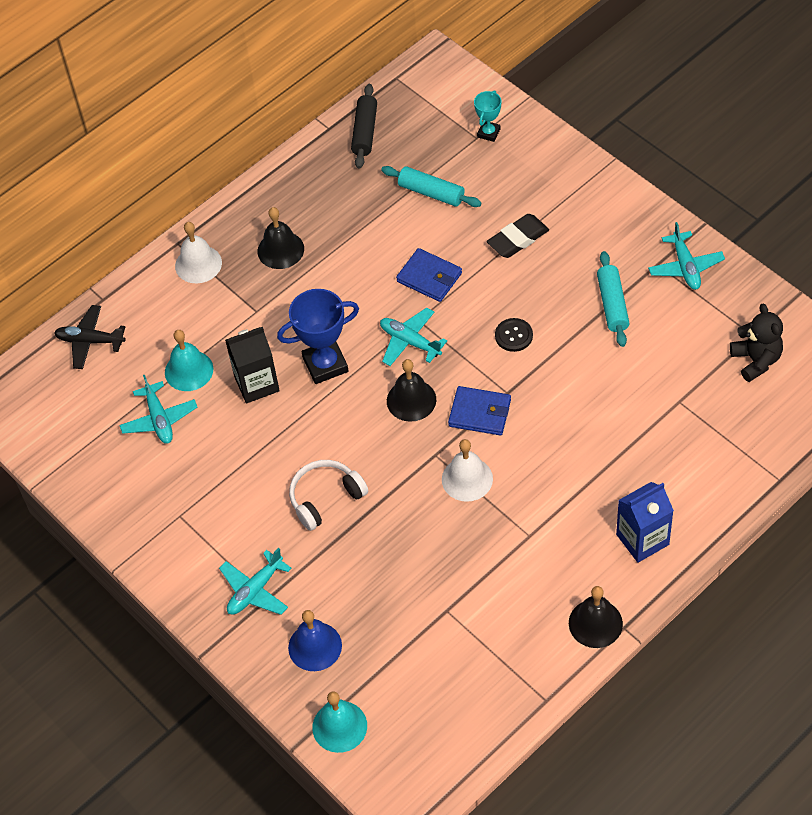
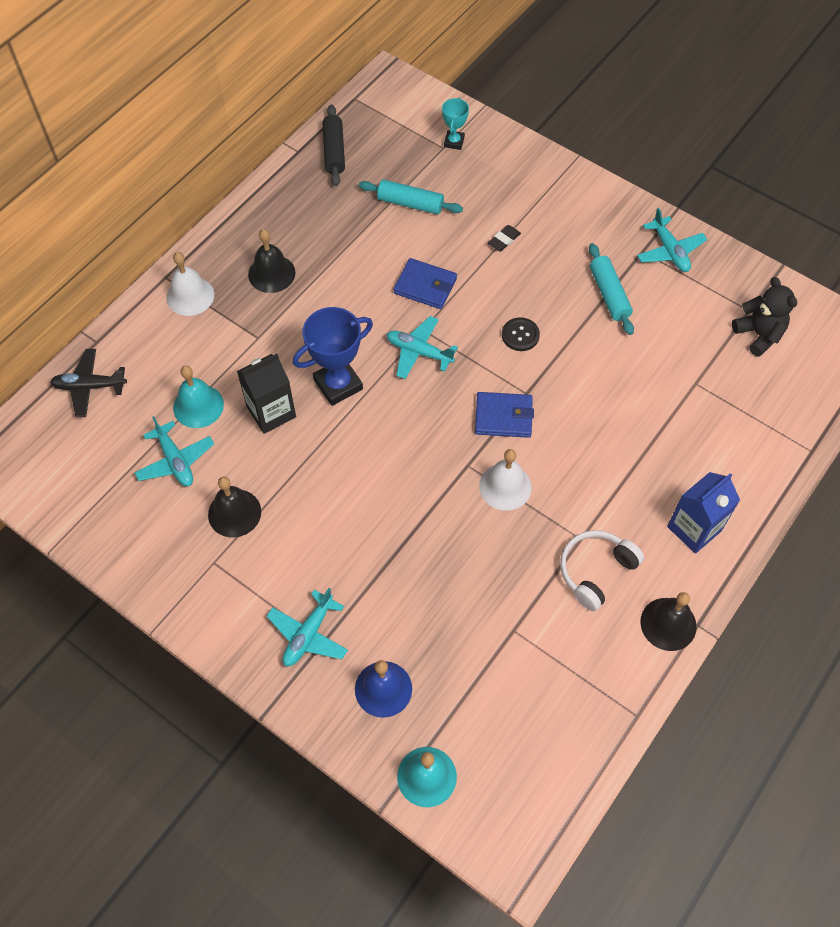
camera: 15 degrees left, 5 degrees up
(325, 498) = (364, 524): white headphones -> white headphones (596, 571)
(411, 400) = (432, 411): black bell -> black bell (234, 513)
(518, 239) = (504, 240): black eraser -> black eraser, size x0.59

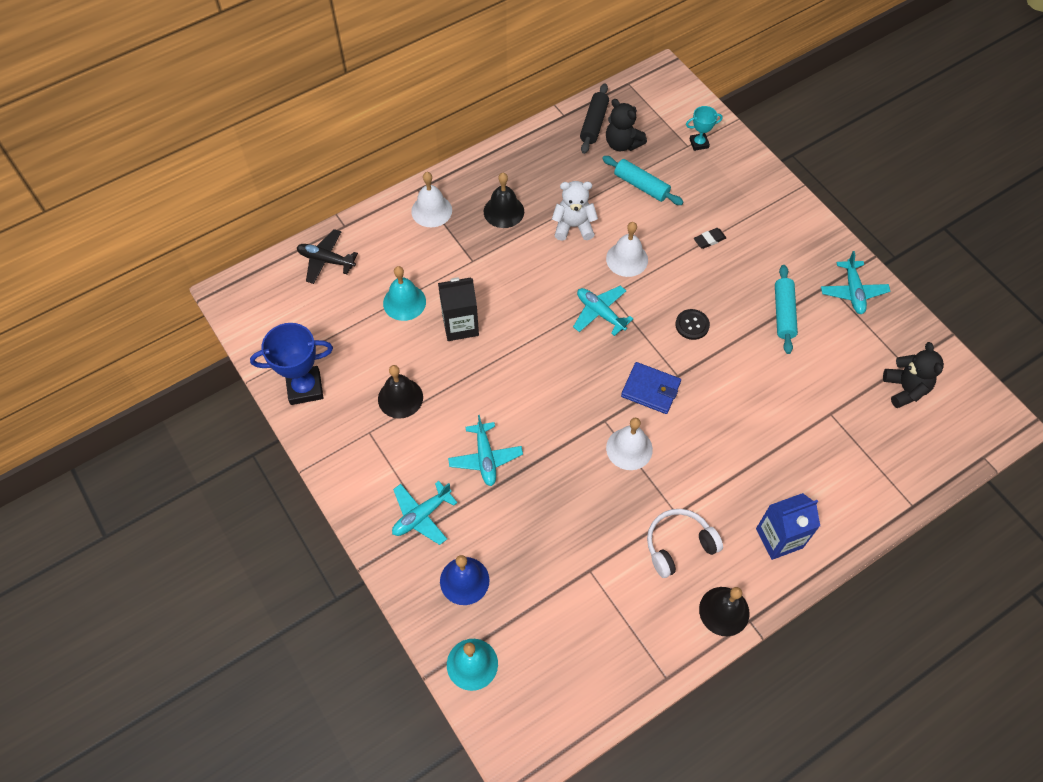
camera: 20 degrees right, 0 degrees up
(175, 461) = (370, 341): turquoise plane -> turquoise plane (485, 458)
(338, 384) = (523, 319): blue trophy -> blue trophy (305, 388)
(354, 268) = (573, 226): none -> white teddy bear
(373, 164) = (622, 144): none -> black teddy bear
(425, 286) = (627, 259): blue wallet -> white bell
(454, 142) = (699, 143): turquoise trophy -> turquoise trophy turned 45 degrees clockwise

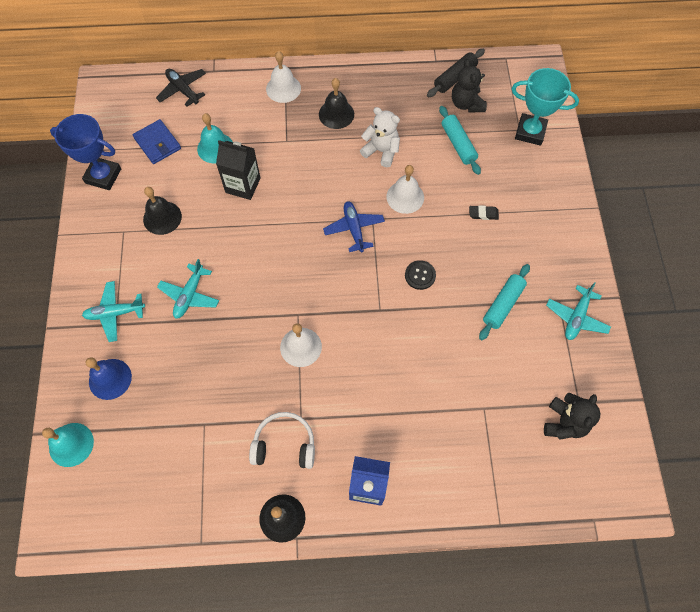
camera: 30 degrees right, 5 degrees up
(600, 313) = (354, 229): turquoise plane -> blue plane
(650, 389) = (350, 309): blue wallet -> blue wallet (157, 143)
(699, 143) = (530, 132): turquoise trophy -> turquoise trophy, size x1.82

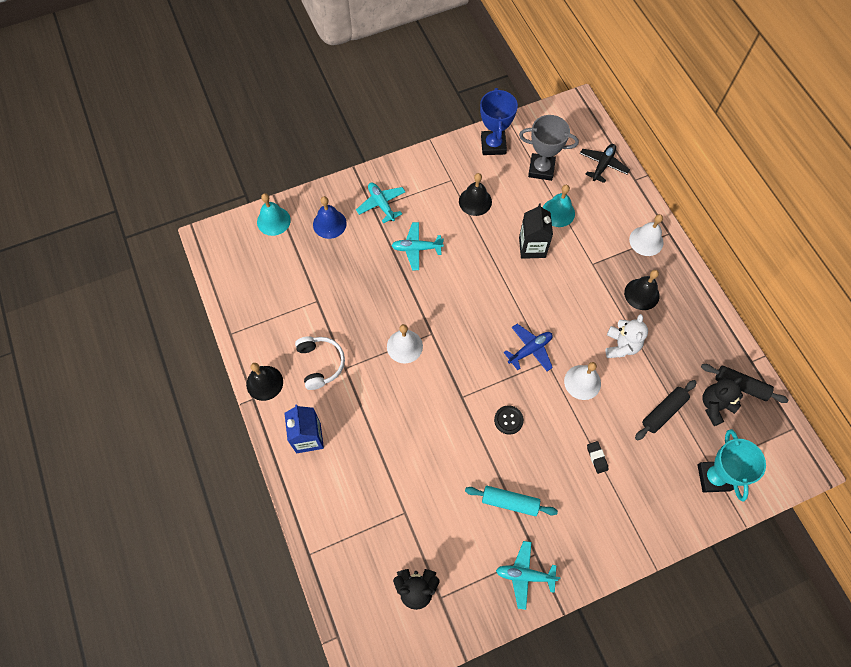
camera: 70 degrees right, 0 degrees up
(157, 143) = (541, 169): blue wallet -> grey trophy
(458, 144) = (663, 412): turquoise rolling pin -> black rolling pin

